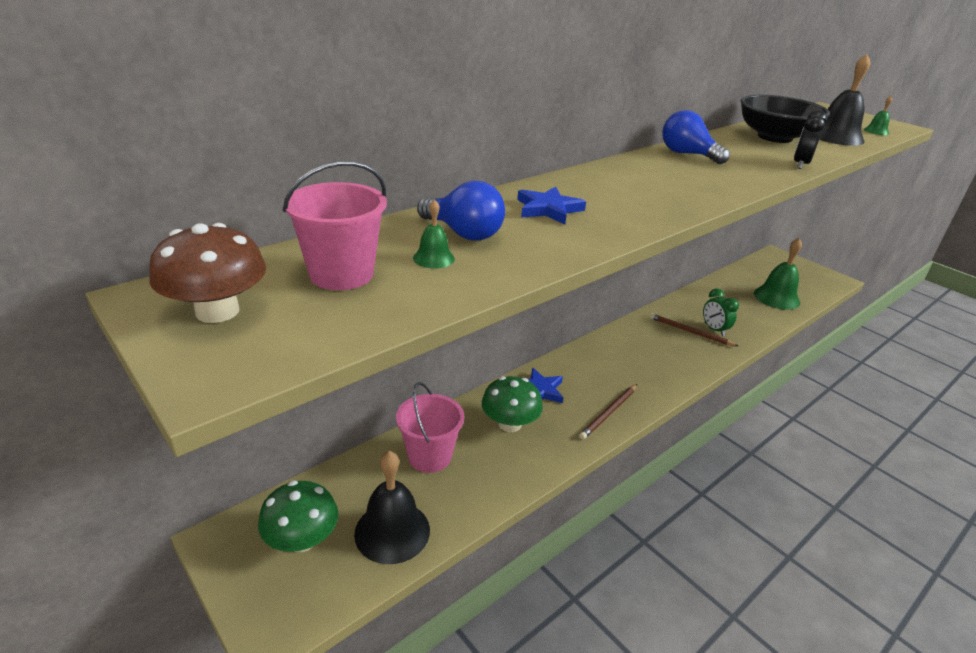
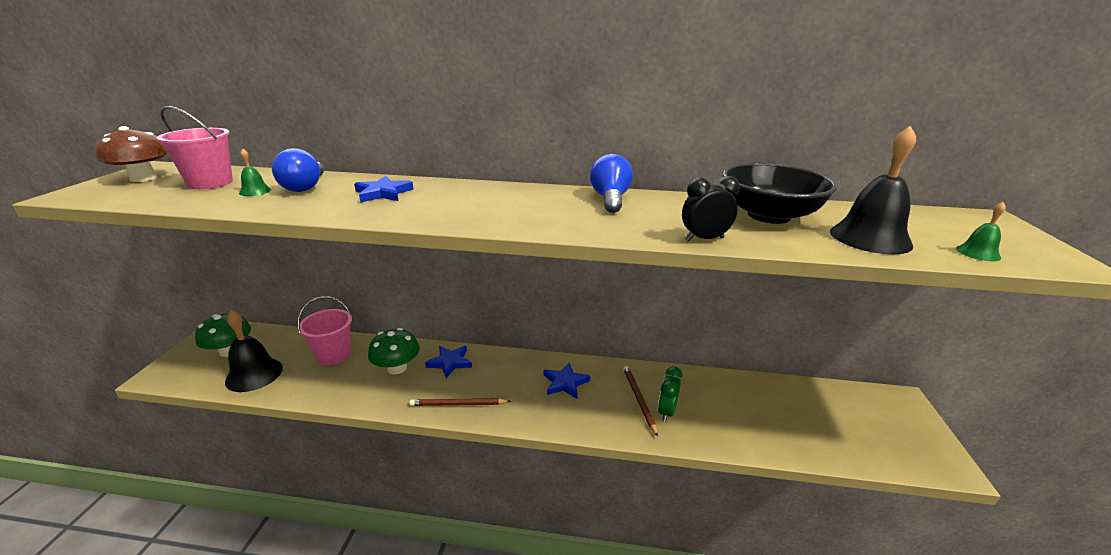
camera: 50 degrees right, 5 degrees down
(637, 350) = (565, 383): none -> blue star
(776, 297) = (806, 431): green bell -> none

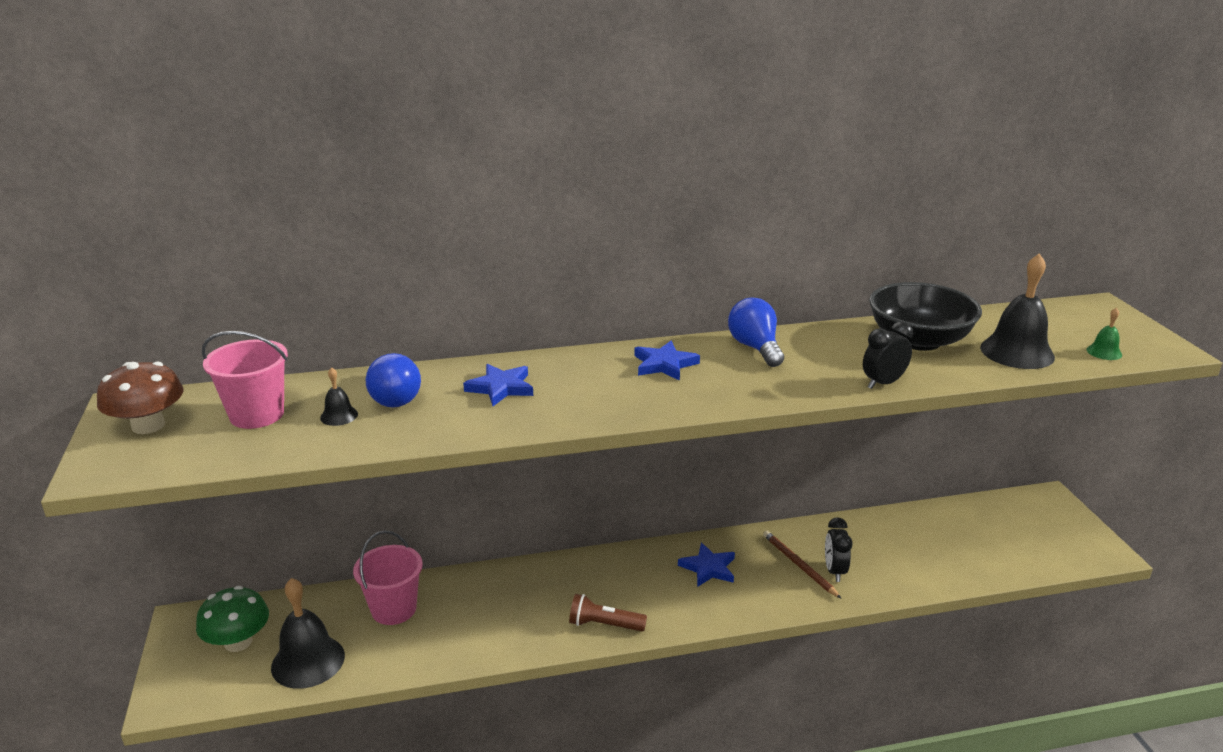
camera: 20 degrees left, 0 degrees up
(255, 191) = (339, 416): green bell -> black bell
(397, 368) = (493, 603): green mushroom -> none
(450, 362) = (555, 579): blue star -> blue star (664, 364)
(458, 404) = (604, 625): brown pencil -> brown flashlight
(666, 412) = (834, 571): green clock -> black clock

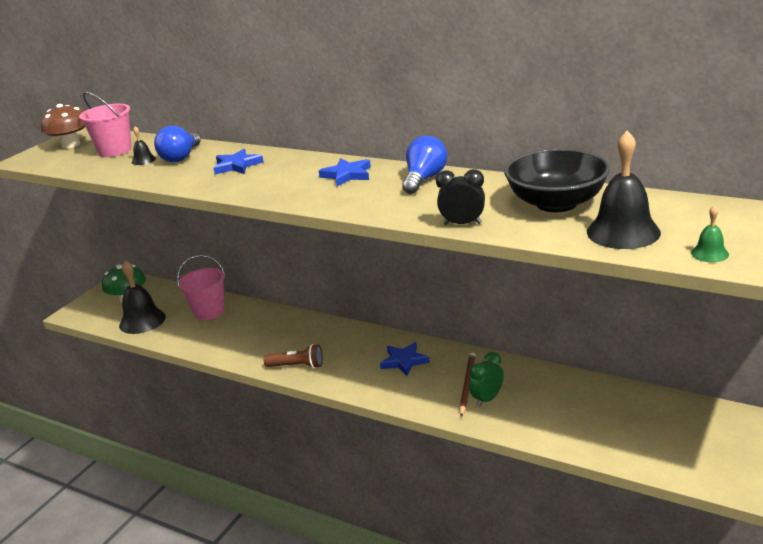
camera: 45 degrees right, 0 degrees up
(604, 625) = (297, 366): brown flashlight -> brown flashlight turned 135 degrees clockwise
(834, 571) = (487, 399): black clock -> green clock

